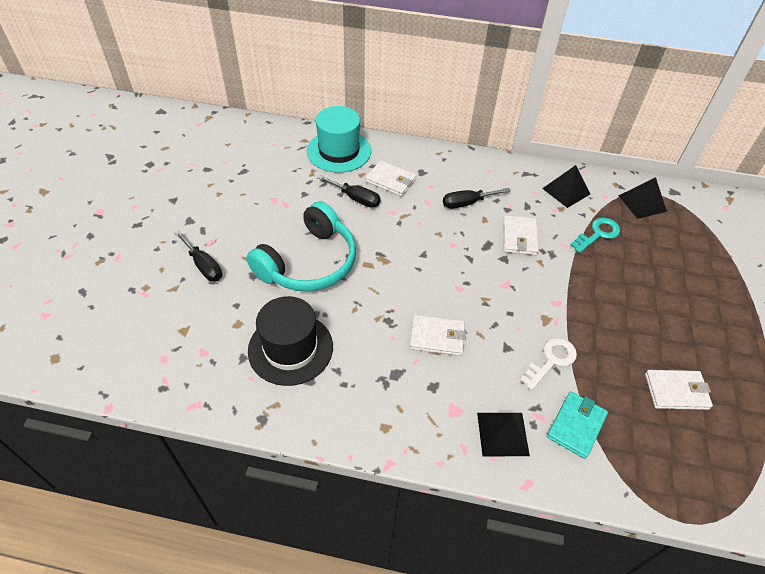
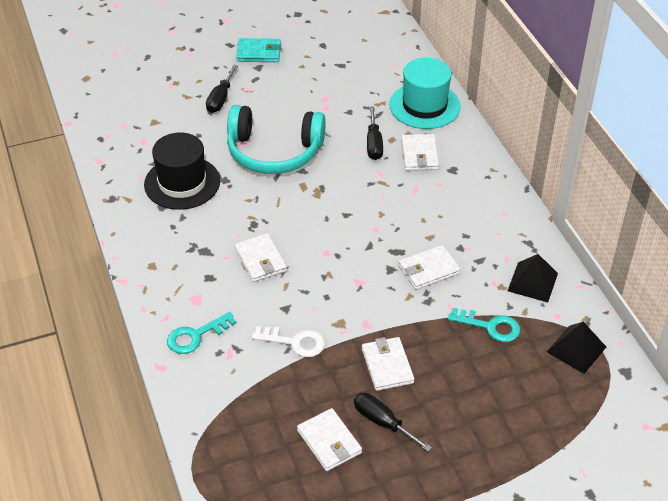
camera: 60 degrees right, 5 degrees down
(467, 203) = (440, 217): black screwdriver -> black screwdriver (382, 422)
(503, 434) = (195, 336): black pyramid -> turquoise key
(576, 426) = (237, 380): turquoise wallet -> turquoise wallet (259, 53)
(609, 312) = (387, 366): none -> white wallet

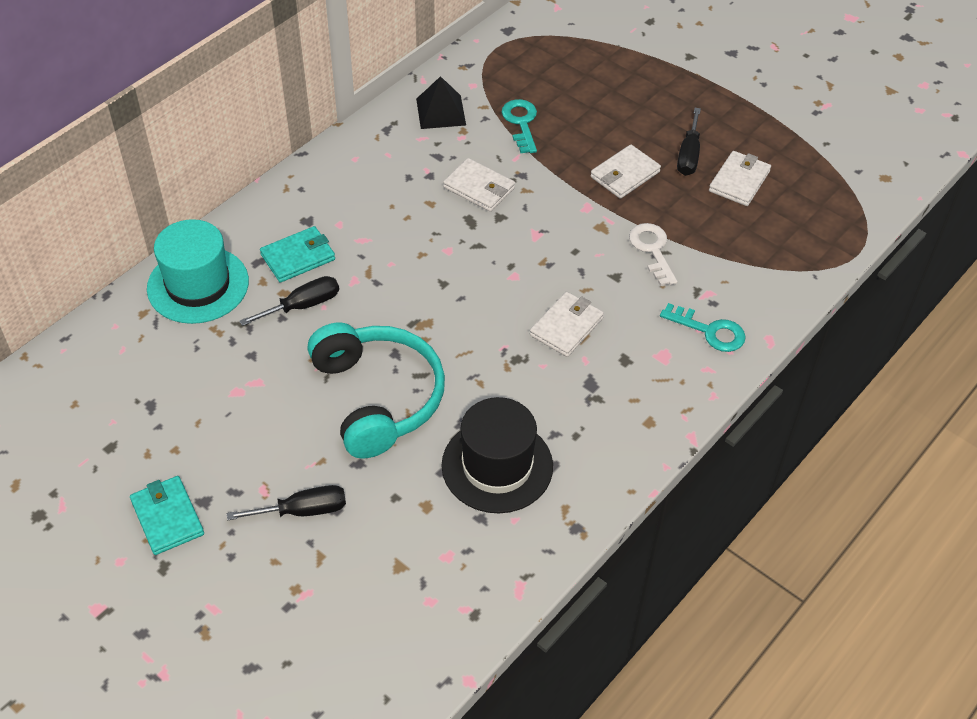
camera: 120 degrees left, 5 degrees up
(419, 155) = (298, 257): white wallet -> turquoise wallet
(576, 349) = (505, 63): black pyramid -> none

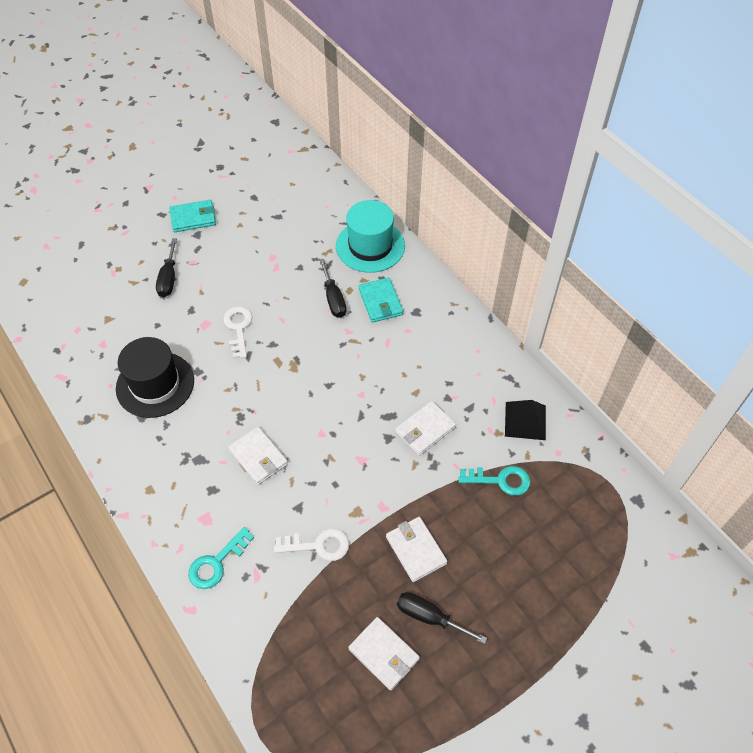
camera: 105 degrees right, 5 degrees up
(377, 397) = (238, 328): turquoise headphones -> white key

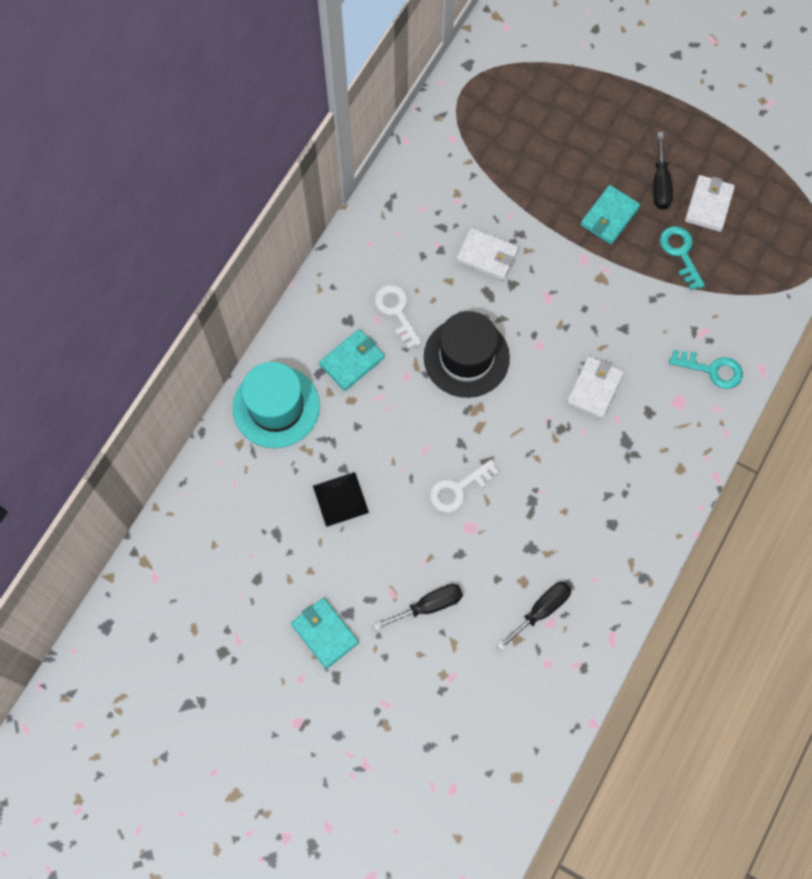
camera: 115 degrees left, 15 degrees up
(155, 384) = (569, 534): black hat -> black hat (466, 357)
(318, 545) = (649, 295): white key -> white key (396, 311)
(333, 299) = (371, 410): black screwdriver -> black screwdriver (541, 610)
(416, 550) = (609, 216): white wallet -> turquoise wallet
(500, 480) = (506, 174): turquoise key -> turquoise key (680, 253)
(525, 420) = (431, 175): black pyramid -> black pyramid (340, 499)

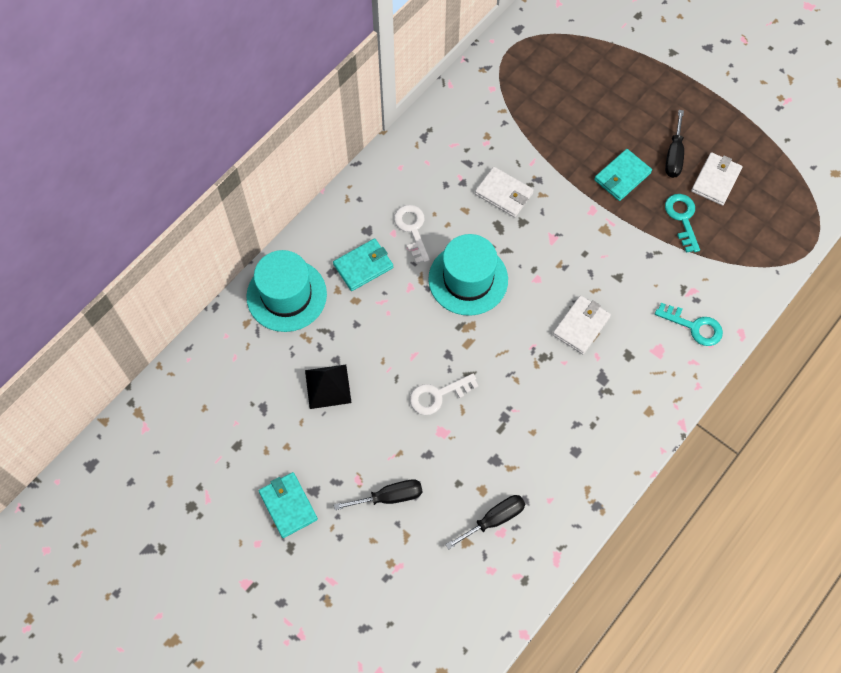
camera: 10 degrees right, 5 degrees down
(466, 357) = (468, 279): black hat -> turquoise hat

